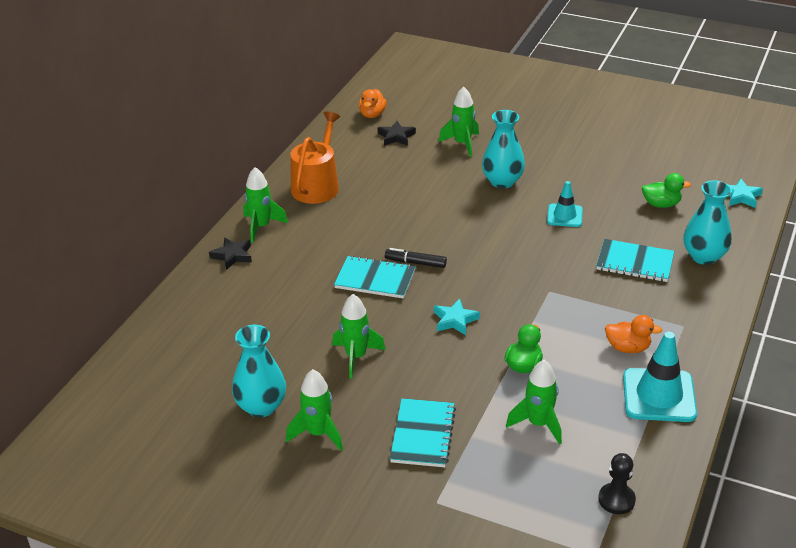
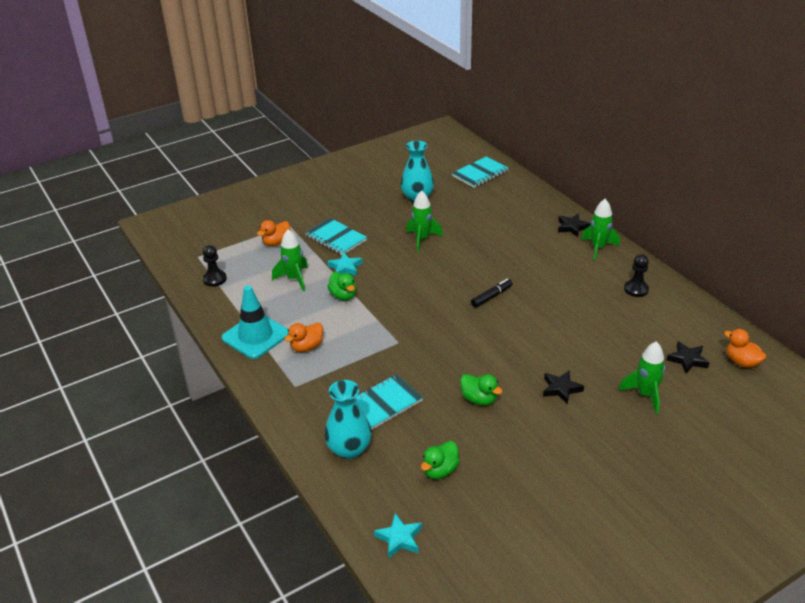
camera: 125 degrees right, 0 degrees up
(317, 185) = (636, 289): orange watering can -> black pawn
(318, 433) = (377, 208): green rocket -> none
(375, 279) = (490, 273): turquoise notebook -> turquoise notebook (480, 173)
(455, 320) = (414, 288): turquoise star -> turquoise star (345, 268)
(486, 489) = (276, 242): none -> orange duck
(502, 181) = (561, 389): turquoise vase -> black star
(564, 216) = (479, 399): turquoise traffic cone -> green duck

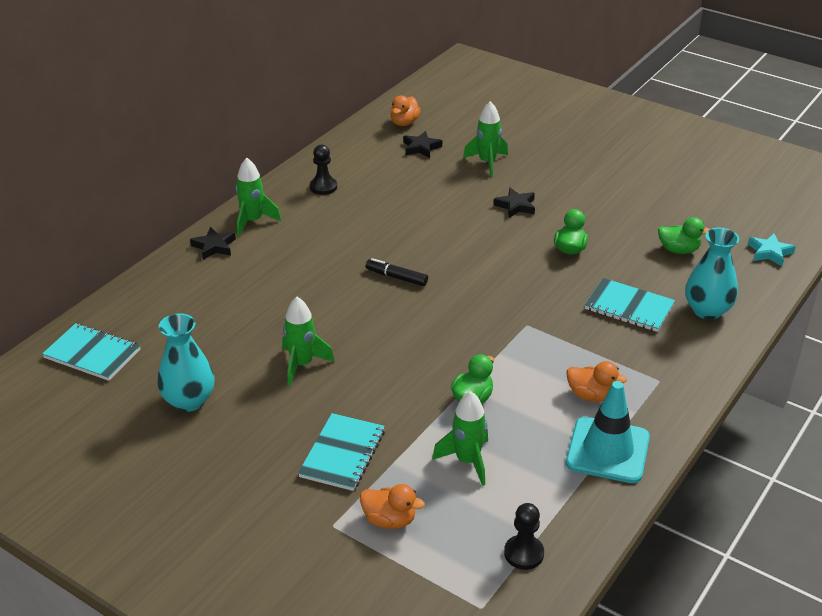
camera: 115 degrees left, 0 degrees up
(345, 268) = (411, 417): turquoise star -> none

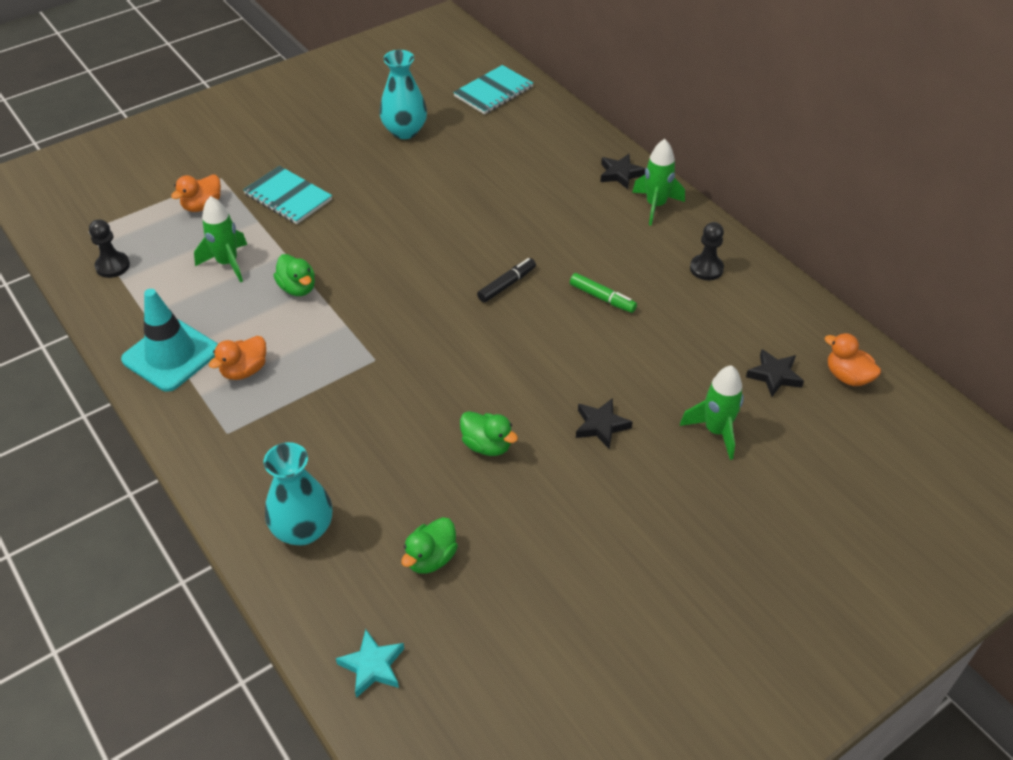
camera: 110 degrees right, 10 degrees up
(302, 364) = (410, 196): green rocket -> none
(385, 228) = (602, 298): none -> green marker
(629, 307) = (352, 457): turquoise notebook -> none

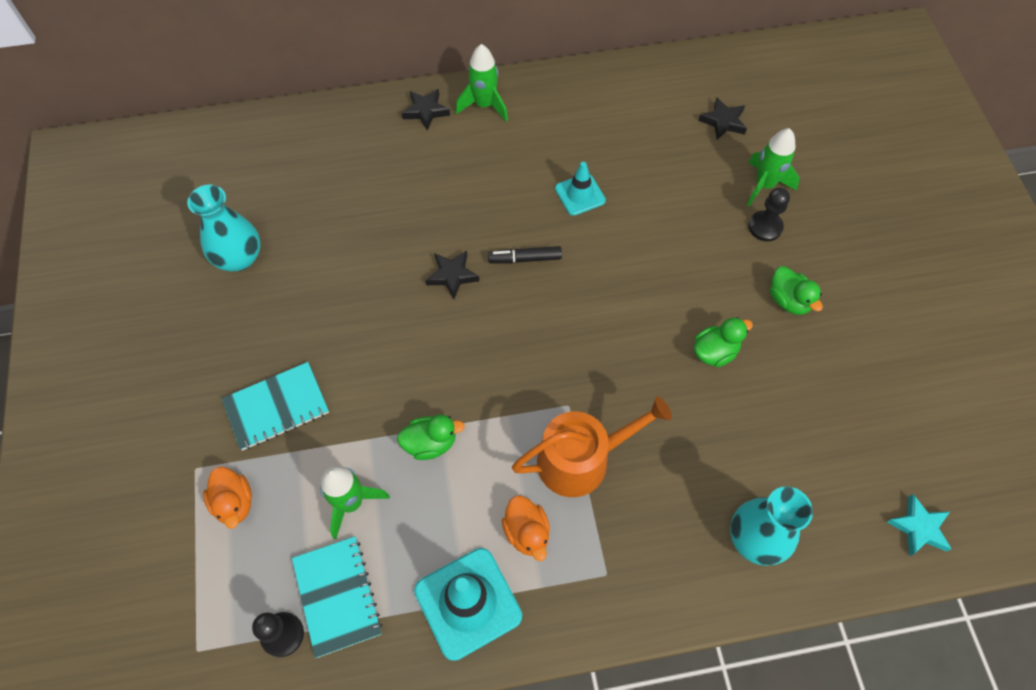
camera: 65 degrees left, 15 degrees up
(326, 384) = (581, 459): none -> orange watering can
(431, 558) = (822, 442): green duck -> green duck (788, 300)
(493, 92) = (230, 156): turquoise notebook -> turquoise notebook (337, 596)
(507, 285) = (524, 259): black marker -> black marker turned 75 degrees counterclockwise
(601, 426) = (727, 259): black star -> black star (452, 275)
(602, 298) = (580, 194): green marker -> turquoise traffic cone
(706, 269) = (583, 107): black pawn -> black pawn (765, 227)
(847, 376) = (744, 79): orange duck -> none

